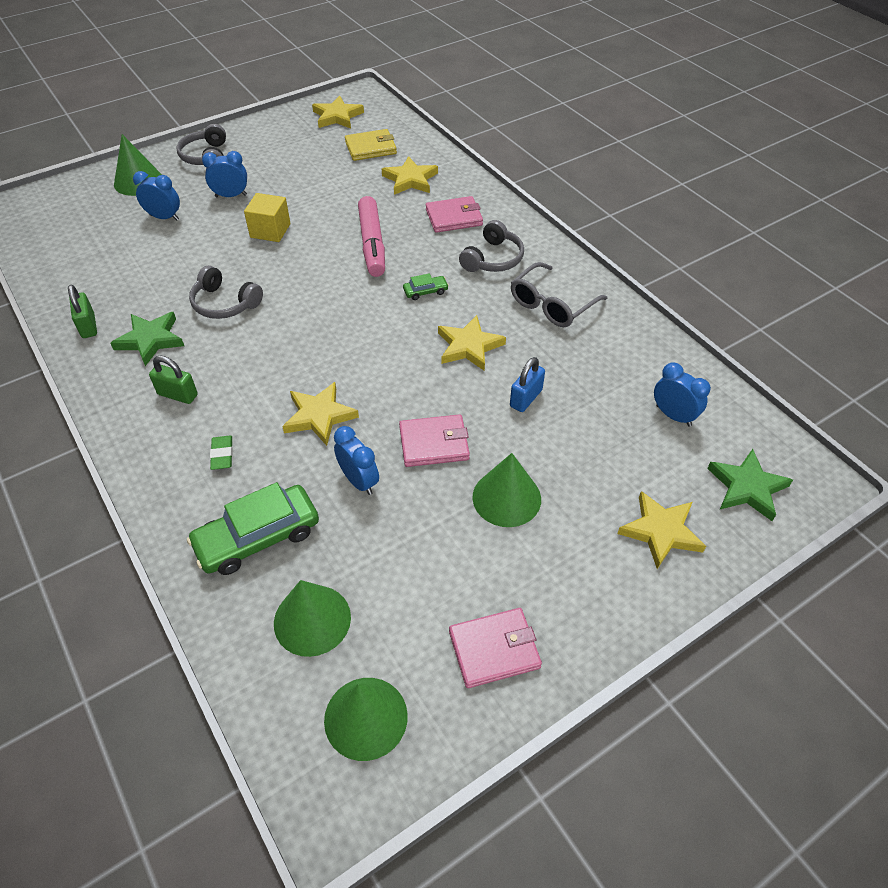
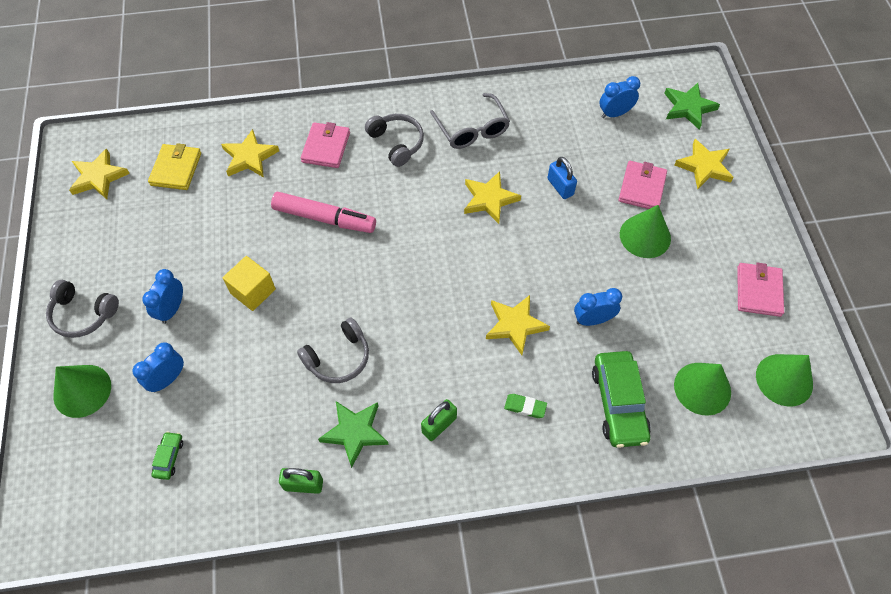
camera: 65 degrees left, 10 degrees up
(425, 291) = (410, 203): green car -> green car (169, 457)
(434, 443) = (577, 260): pink wallet -> pink wallet (642, 187)

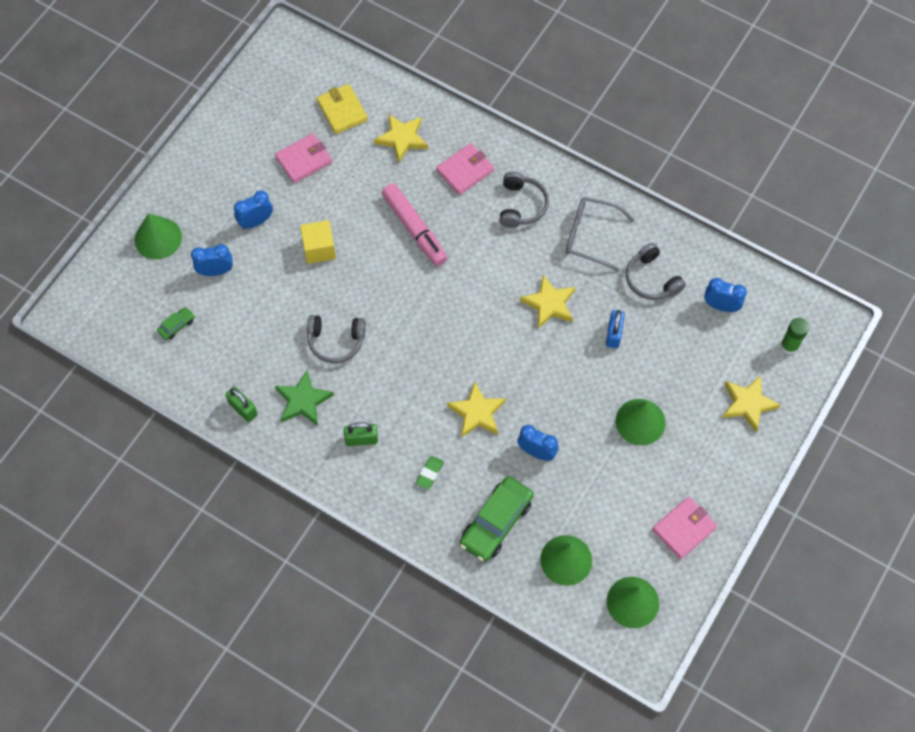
camera: 40 degrees right, 5 degrees up
(83, 314) = (197, 182): grey headphones -> grey headphones (651, 279)
(98, 177) = (284, 78): yellow star -> none
(176, 169) = (342, 111): yellow wallet -> yellow wallet turned 75 degrees counterclockwise
(472, 129) = (590, 236): grey glasses -> grey glasses turned 90 degrees clockwise
(525, 407) = (429, 473): green eraser -> green eraser turned 60 degrees clockwise
(642, 187) = (678, 383): pink wallet -> pink wallet (304, 160)
(688, 108) = (789, 346): green star -> green glue stick

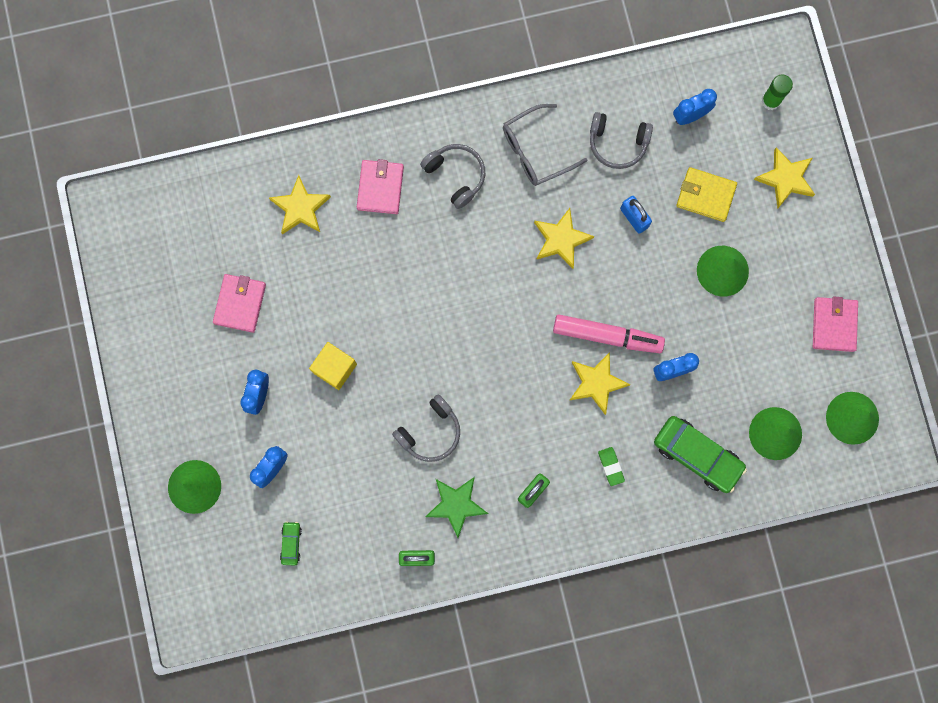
camera: 45 degrees left, 15 degrees up
(342, 111) = (225, 230): yellow wallet -> yellow wallet (705, 195)
(414, 229) = (392, 277): pink marker -> pink marker (607, 336)
(496, 522) = (697, 455): green car -> green car turned 45 degrees counterclockwise

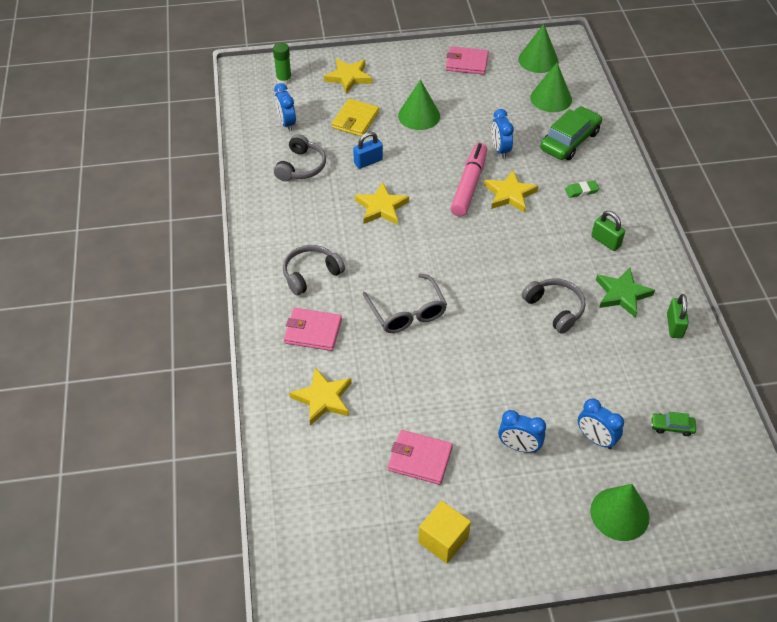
camera: 85 degrees left, 30 degrees down
(335, 368) = (492, 379): yellow cube -> yellow cube (443, 540)
(535, 151) = (297, 218): grey glasses -> grey glasses (407, 312)

